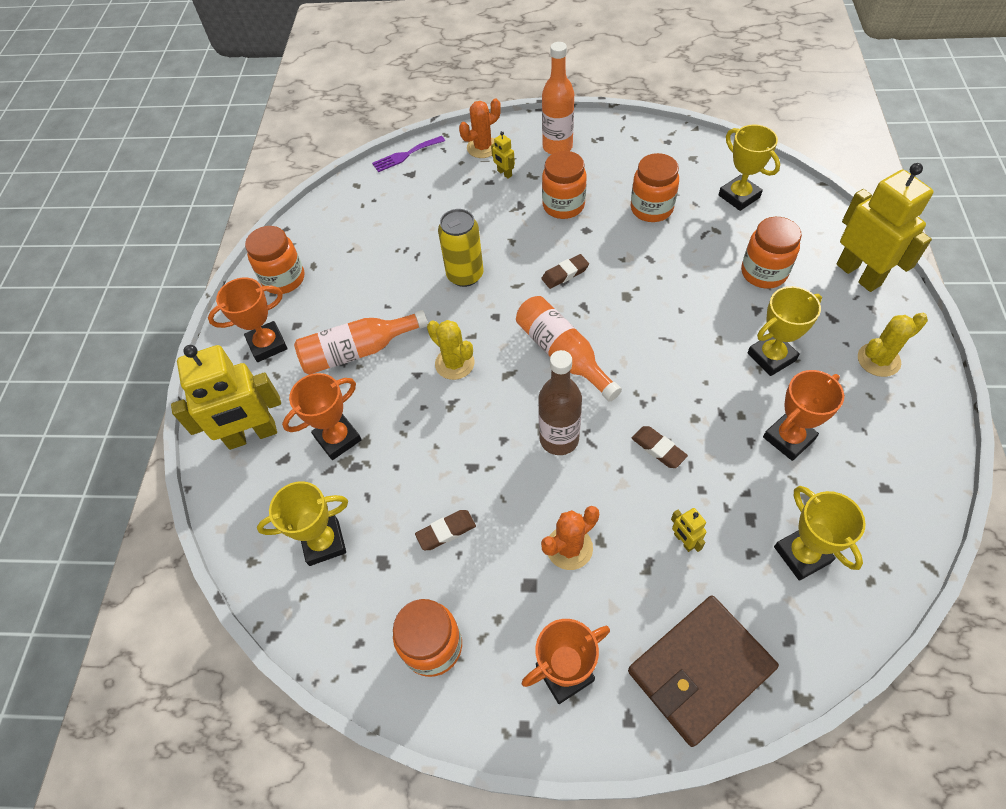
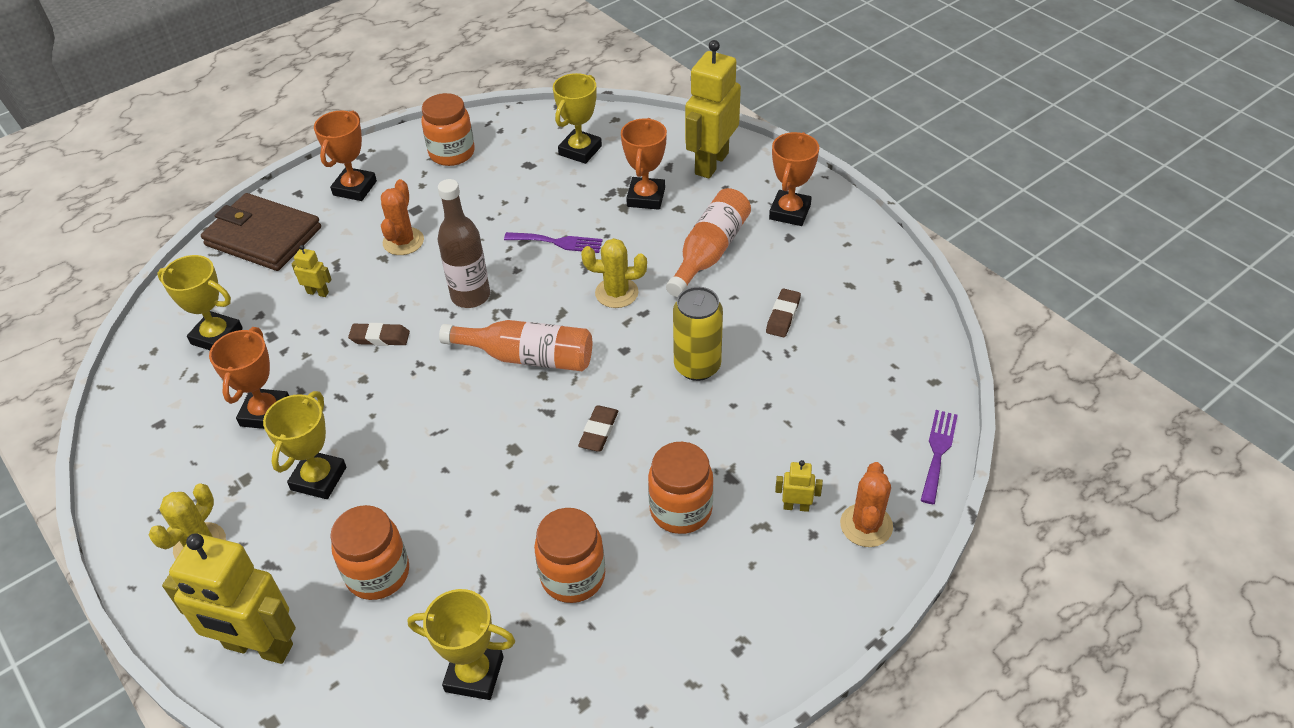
camera: 135 degrees right, 10 degrees down
(284, 279) = (856, 259): orange jar -> none
(446, 531) = (502, 200): brown eraser -> brown eraser (783, 316)
(448, 443) = (558, 242): none -> purple fork
(557, 147) = (777, 592): orange bottle -> none
(700, 670) = (263, 236): brown wallet -> brown wallet turned 75 degrees counterclockwise

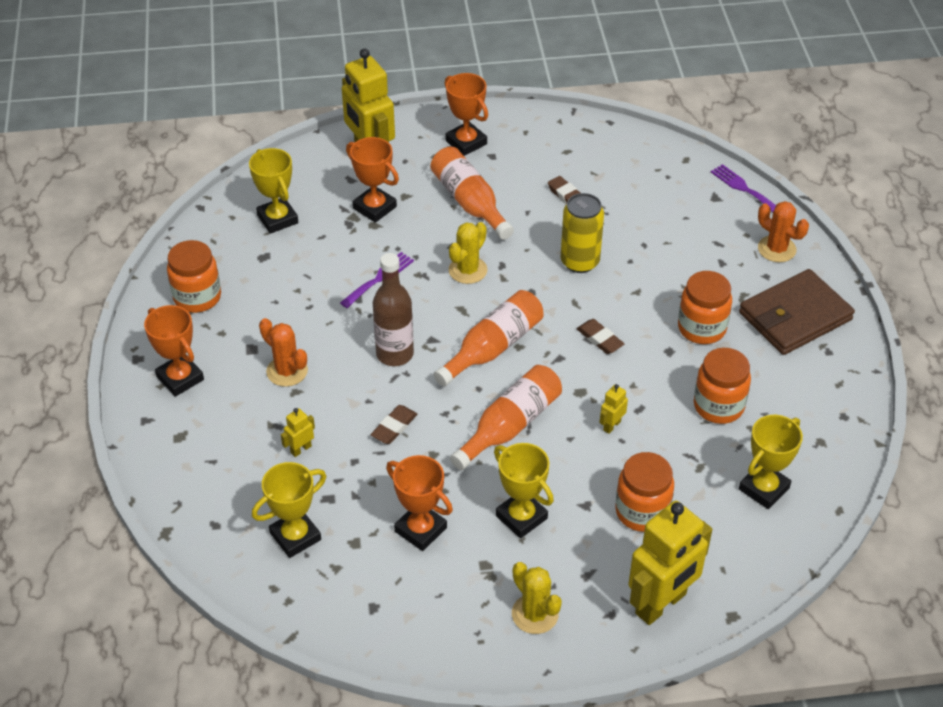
camera: 60 degrees left, 0 degrees up
(263, 236) = (186, 464): brown wallet -> brown wallet (795, 316)
(432, 416) = (510, 426): none -> orange bottle
(796, 506) = (739, 273): yellow robot -> yellow robot (611, 425)

